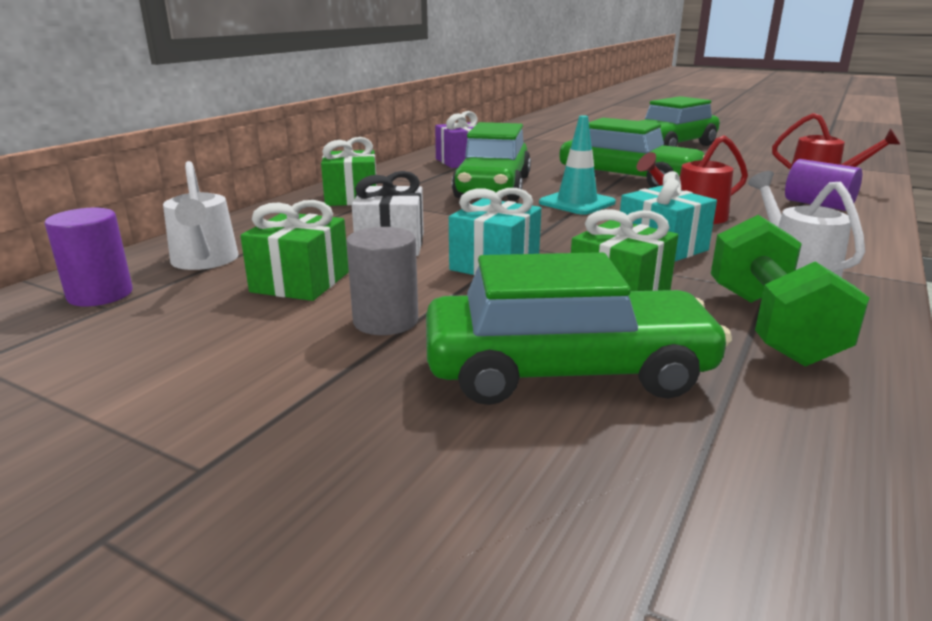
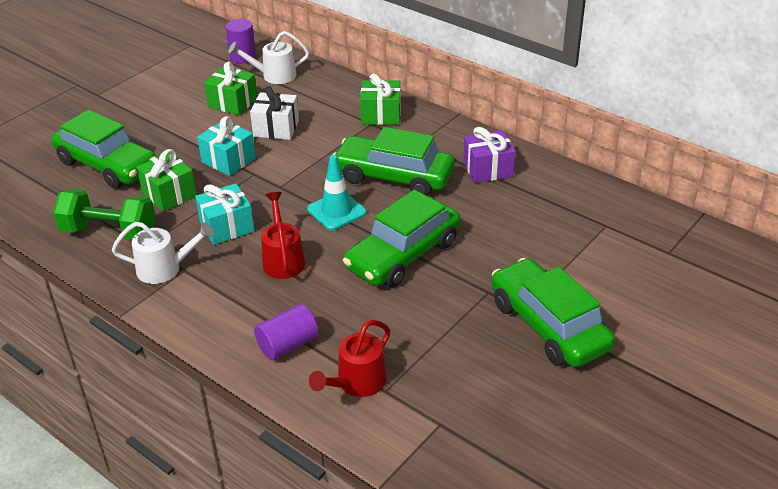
camera: 100 degrees right, 15 degrees up
(385, 321) = (176, 125): grey cylinder -> none
(567, 371) = (107, 165): green car -> green car turned 60 degrees counterclockwise

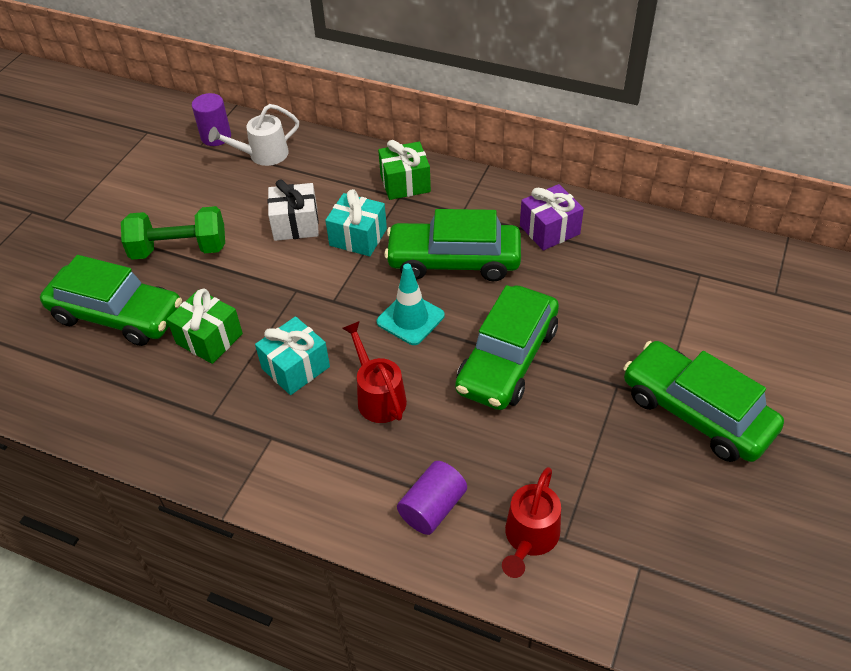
camera: 15 degrees left, 10 degrees up
(109, 232) = (159, 406): green dumbbell -> green dumbbell (179, 249)
(166, 268) = (249, 440): white watering can -> none
(228, 160) = (259, 278): turquoise gift -> turquoise gift (358, 237)
(233, 103) = (231, 200): green gift -> none

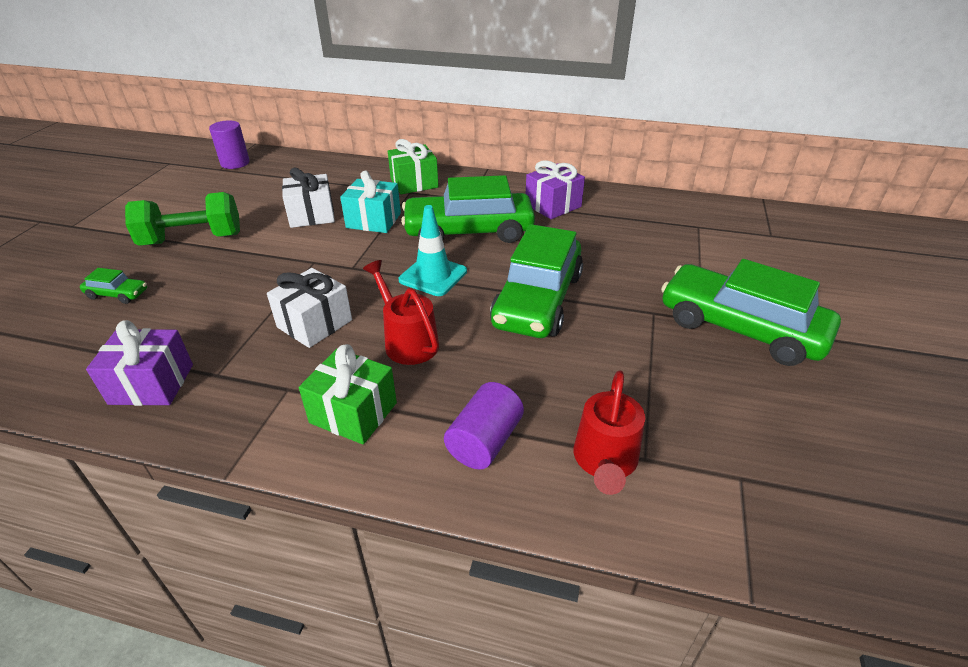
camera: 10 degrees left, 10 degrees down
(117, 315) = (117, 294): green car -> green car, size x0.42
(158, 420) = (152, 384): none -> purple gift
(209, 339) = (219, 306): green gift -> green gift (353, 413)
(262, 155) = (279, 172): white watering can -> none
(295, 367) = (314, 323): turquoise gift -> white gift

